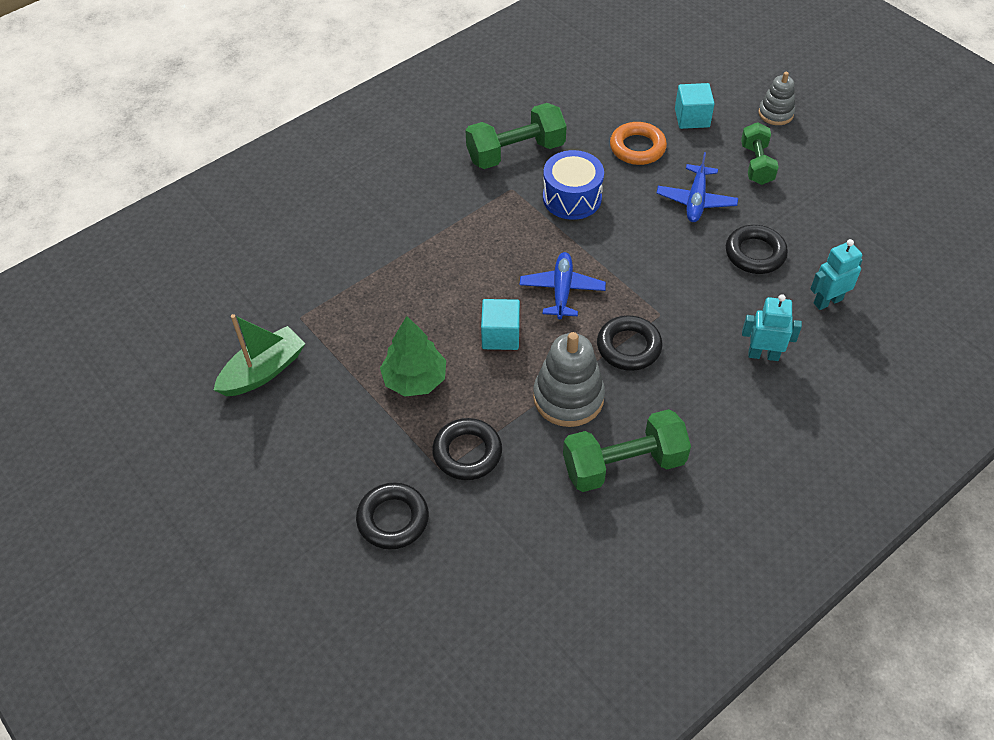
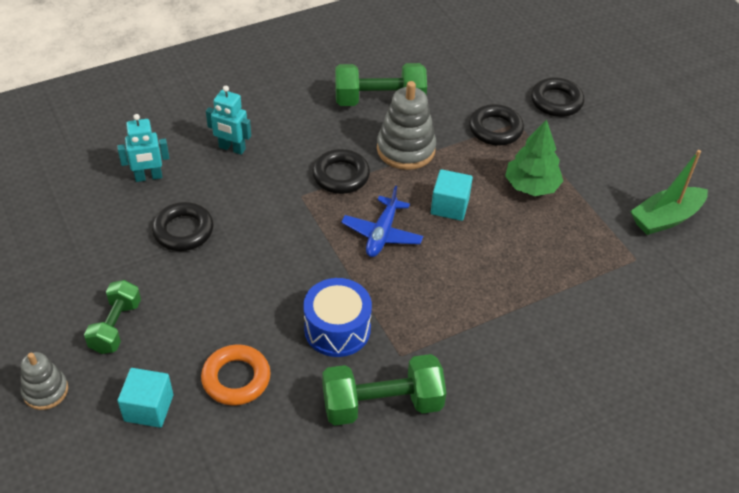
camera: 170 degrees left, 5 degrees down
(696, 200) = (207, 297): blue plane -> none

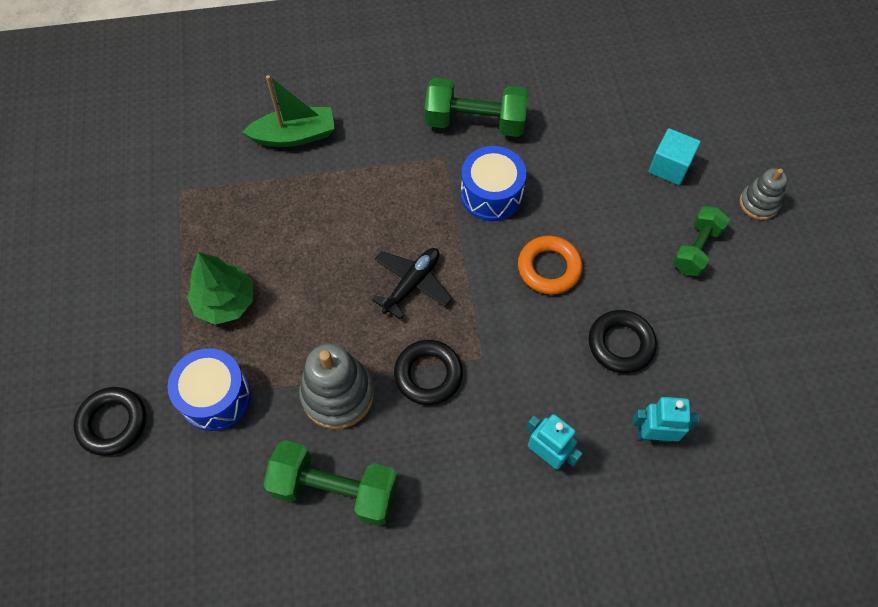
camera: 160 degrees left, 15 degrees up
(236, 378) = (592, 173): orange ring -> orange ring (549, 268)
(382, 234) = (412, 284): blue plane -> black plane
(450, 206) = (326, 299): turquoise cube -> none
(495, 129) = (215, 397): black ring -> blue drum
(665, 218) = (116, 226): green boat -> green boat (294, 136)

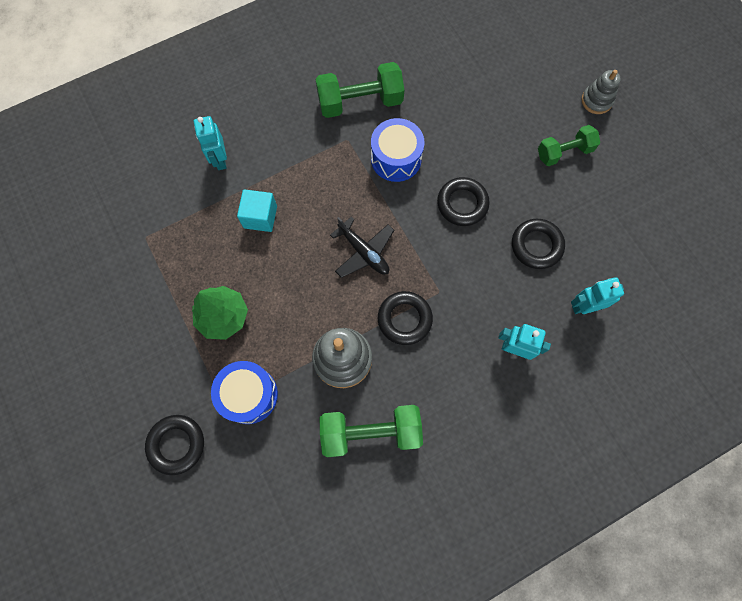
camera: 20 degrees left, 10 degrees up
(294, 136) = (220, 159): green boat -> turquoise robot
(412, 284) = (364, 252): black plane -> black plane turned 120 degrees clockwise
(549, 268) = (462, 204): orange ring -> black ring
(669, 167) = (521, 92): turquoise cube -> turquoise cube (260, 217)
(696, 249) = (564, 152): green dumbbell -> green dumbbell turned 60 degrees clockwise

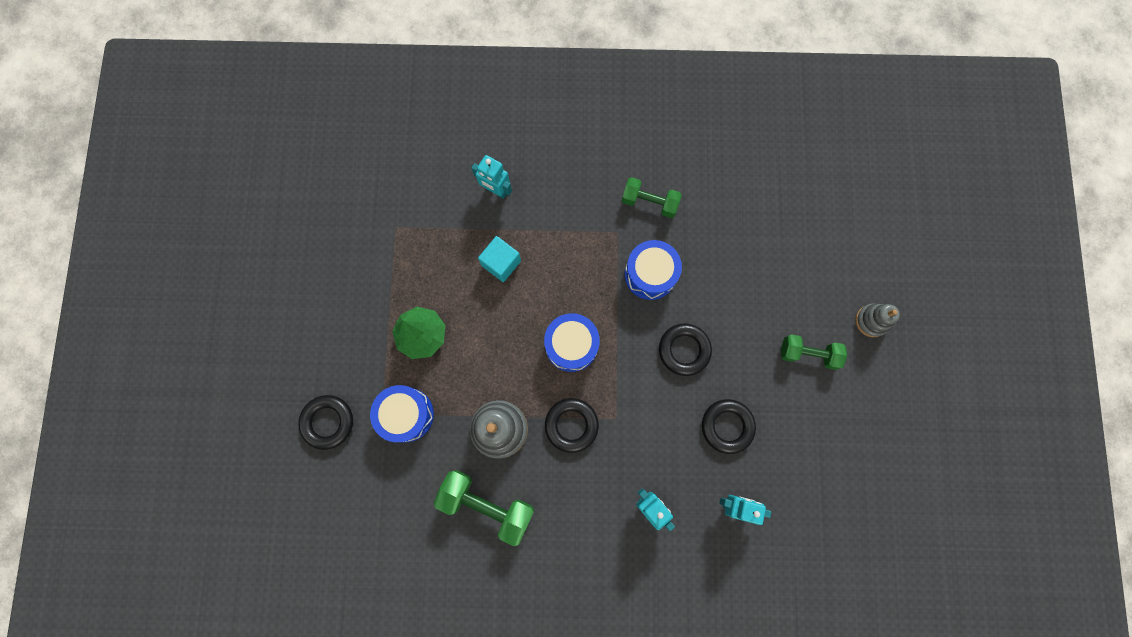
camera: 30 degrees right, 5 degrees up
(220, 159) = (496, 190): turquoise robot -> turquoise robot turned 75 degrees counterclockwise
(360, 102) = (649, 202): green dumbbell -> green dumbbell, size x0.65
(364, 252) = (571, 345): black plane -> blue drum

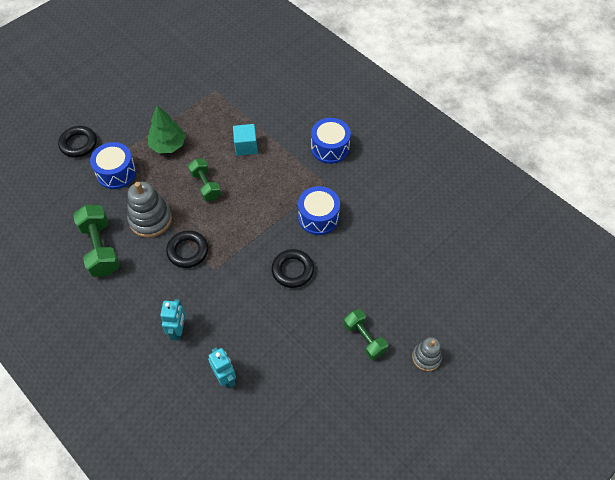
camera: 45 degrees right, 20 degrees down
(496, 190) = (283, 113): turquoise robot -> none
(571, 345) = (235, 214): blue drum -> blue drum (330, 148)
(649, 202) = (359, 183): green dumbbell -> green dumbbell (205, 185)
(727, 426) = (270, 331): black ring -> none

